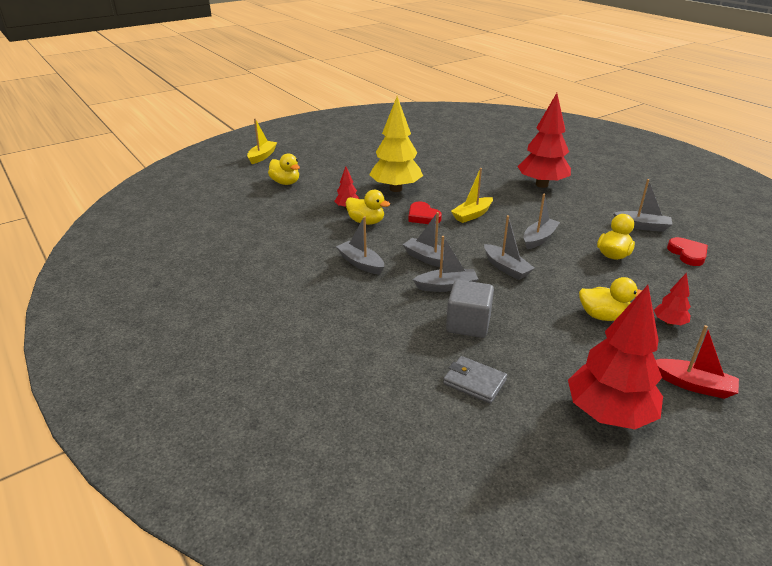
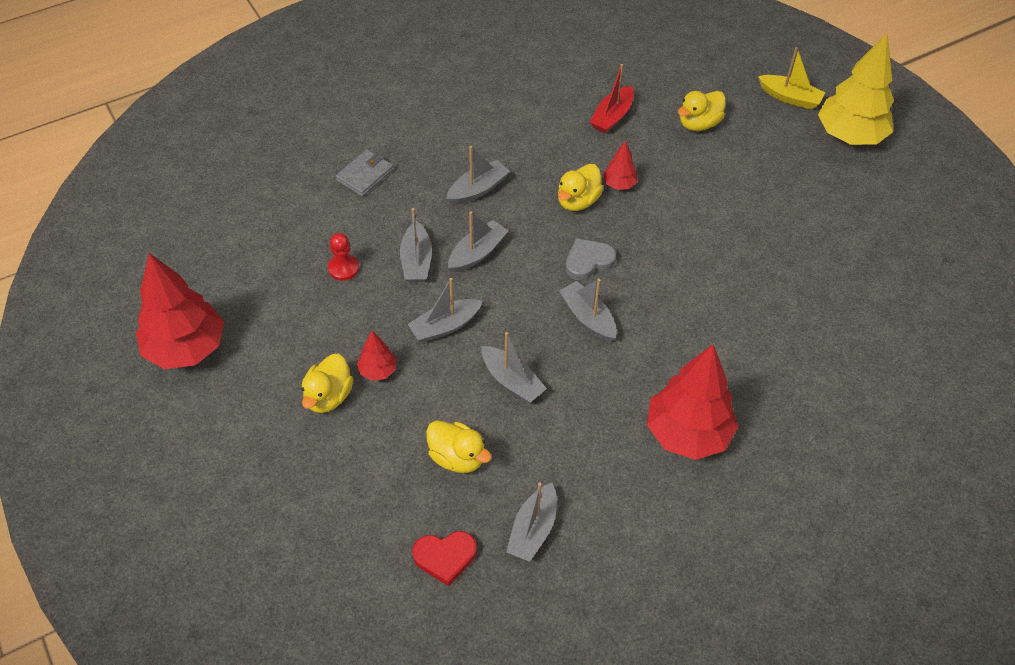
camera: 95 degrees right, 20 degrees up
(396, 189) = (676, 241): yellow tree -> yellow tree (850, 136)
(423, 216) = (588, 261): red heart -> grey heart
(468, 324) = (343, 268): grey cube -> red pawn
(472, 215) = (588, 318): yellow boat -> grey boat
(474, 382) = (257, 257): grey wallet -> grey wallet (365, 175)
(669, 323) = (300, 460): red tree -> red tree (378, 370)
(693, 385) = (199, 436): red boat -> red boat (612, 116)

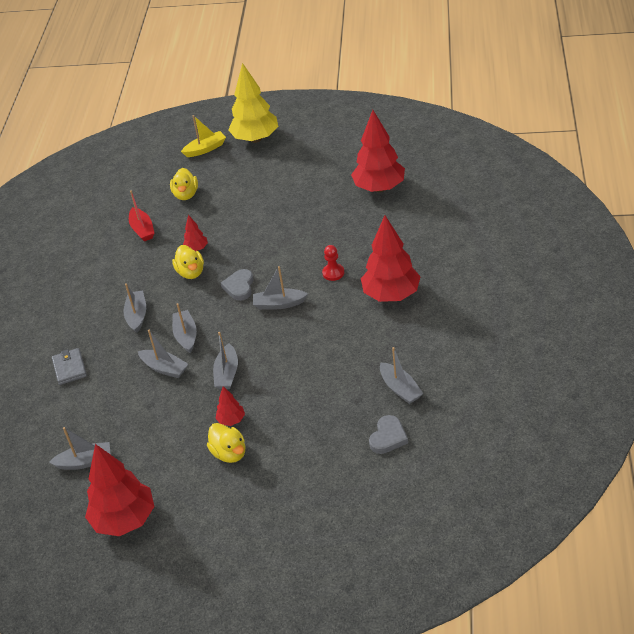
camera: 50 degrees left, 10 degrees down
(343, 268) = (136, 408): red pawn -> red pawn (333, 273)
(445, 557) = (388, 437): red heart -> grey heart
(457, 457) = (325, 405): yellow duck -> none
(511, 381) = (293, 357): grey boat -> grey boat (85, 462)
(871, 316) = (379, 188): none -> red tree

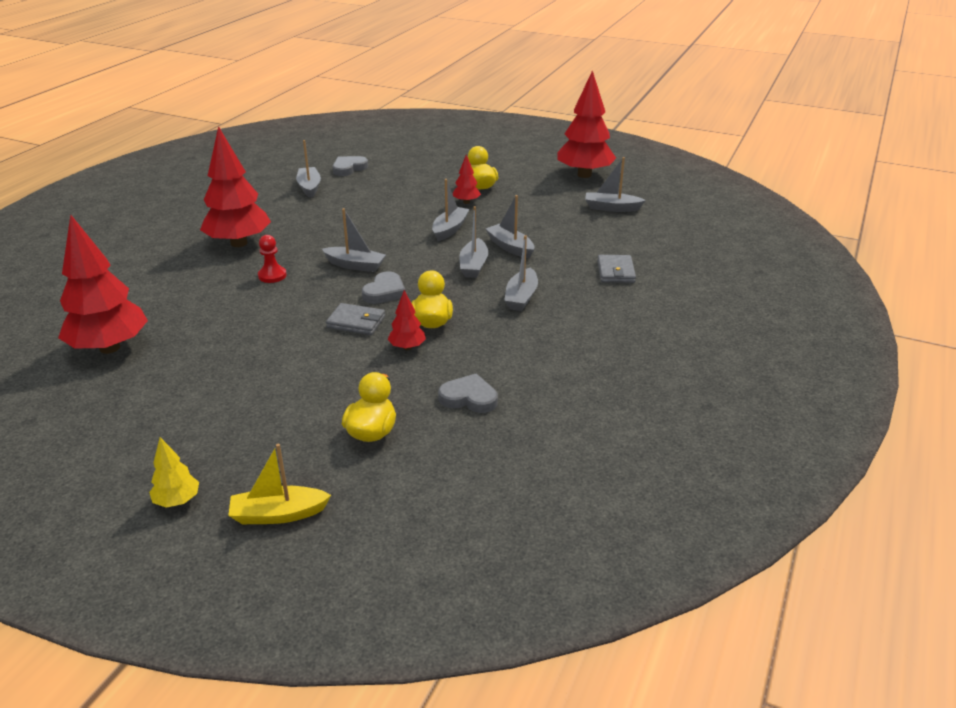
camera: 165 degrees left, 10 degrees down
(142, 229) = (469, 398): red boat -> grey heart
(242, 255) = (356, 322): none -> grey wallet
(256, 139) = (177, 501): yellow tree -> yellow tree, size x0.46

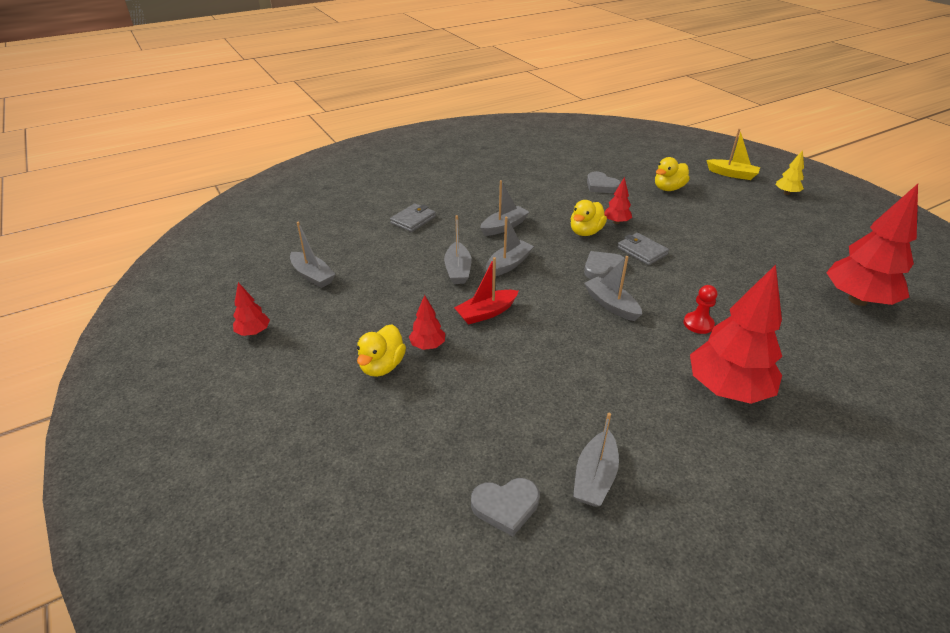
camera: 145 degrees left, 5 degrees up
(450, 229) = (486, 313): grey boat -> red boat
(584, 175) = (253, 332): red tree -> red tree, size x0.46

